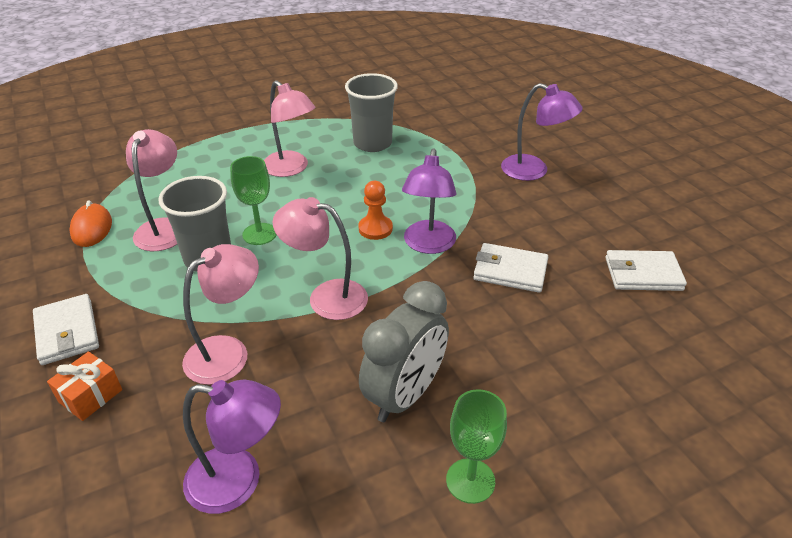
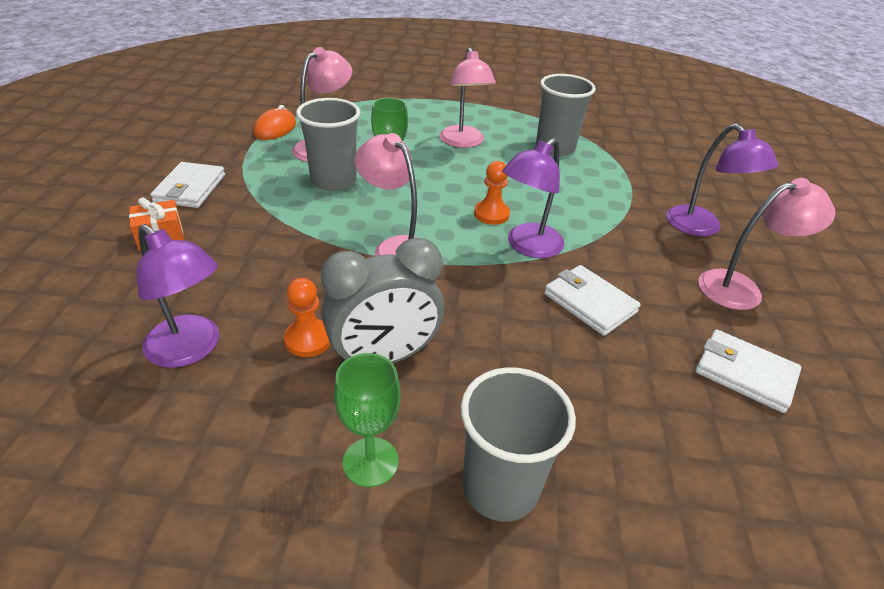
camera: 30 degrees right, 0 degrees up
(228, 352) = (280, 253): pink lamp -> pink lamp (741, 288)
(331, 415) = (308, 339): none -> orange pawn
(569, 443) = (500, 487): none -> grey cup

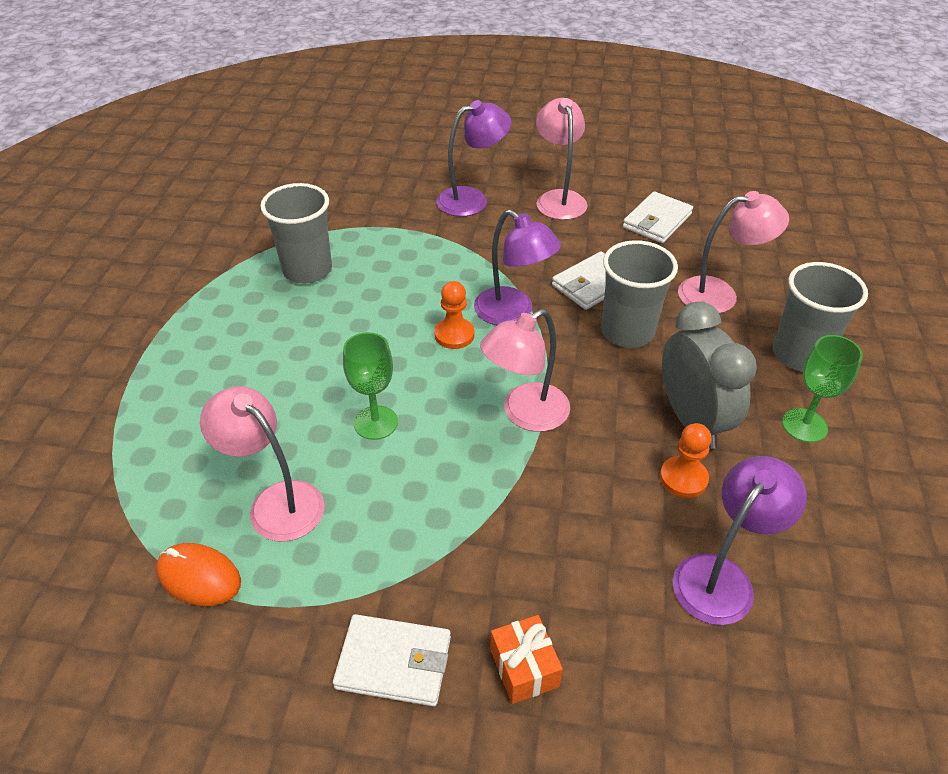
camera: 85 degrees left, 5 degrees up
(333, 181) = (377, 482): grey cup -> grey cup (627, 332)
(463, 142) = (281, 349): pink lamp -> pink lamp (719, 294)

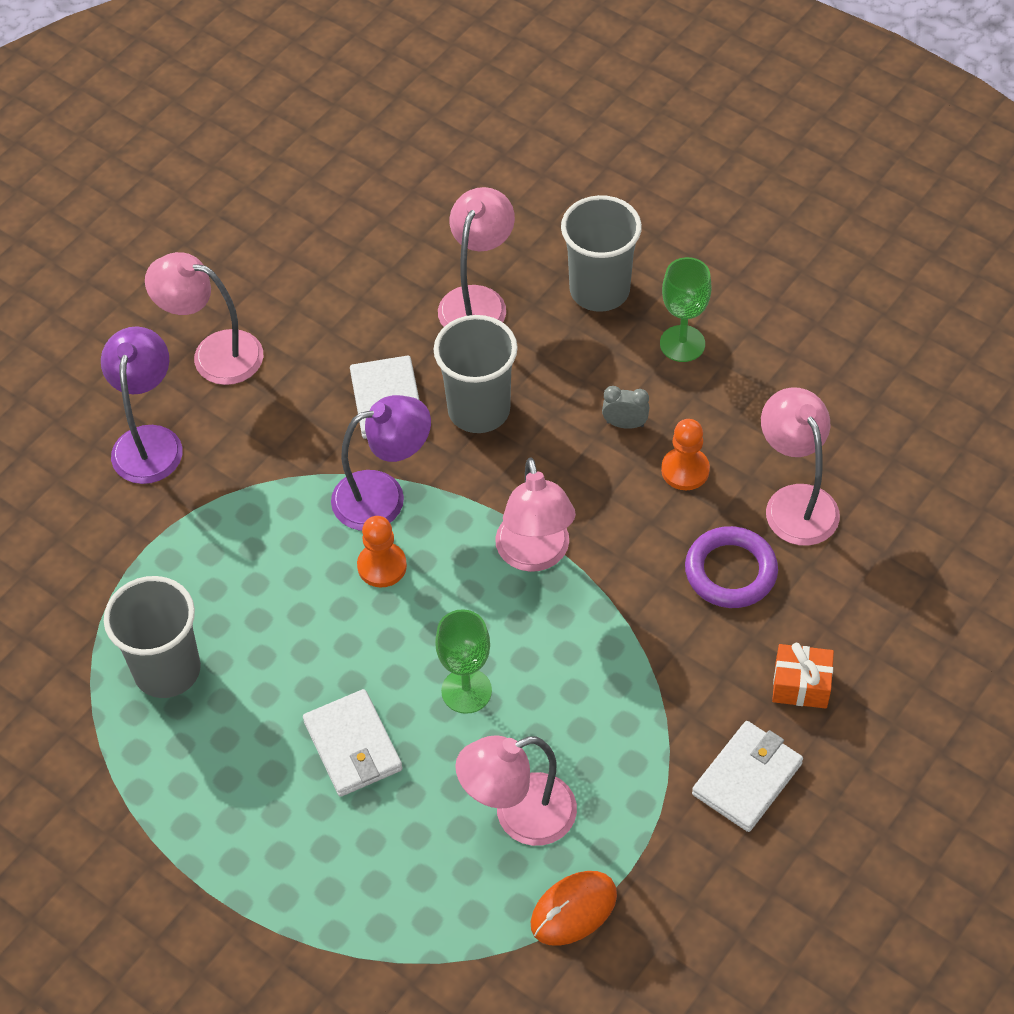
camera: 60 degrees left, 10 degrees up
(607, 555) = (730, 571): none -> purple ring
(657, 221) = (323, 284): white wallet -> white wallet (353, 746)
(692, 420) = (625, 424): grey clock -> grey clock, size x0.42
(721, 577) = (795, 502): purple lamp -> pink lamp

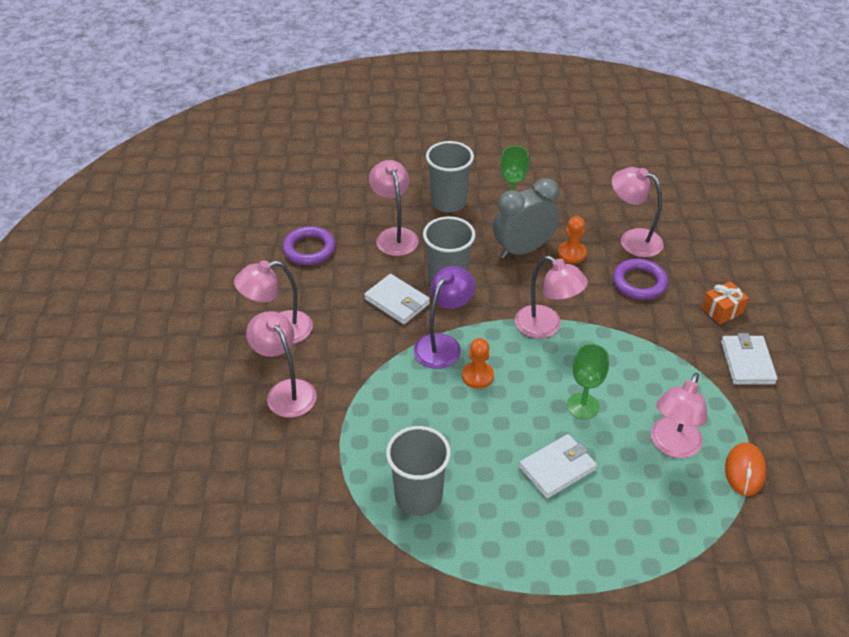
camera: 40 degrees left, 10 degrees down
(149, 441) = (286, 391): purple lamp -> pink lamp
(353, 257) = (309, 249): none -> purple ring
(353, 746) = (557, 468): white wallet -> white wallet turned 60 degrees counterclockwise
(625, 424) = (523, 249): grey clock -> grey clock, size x2.39

